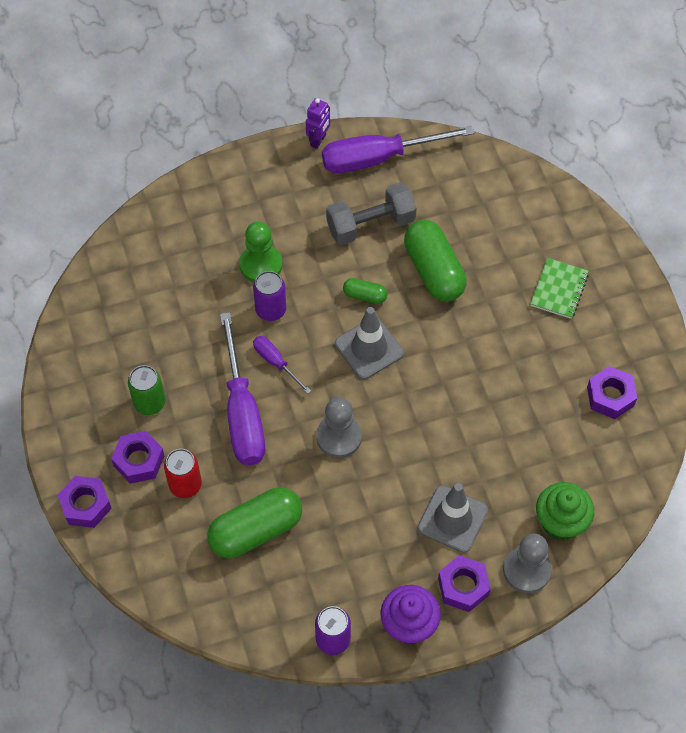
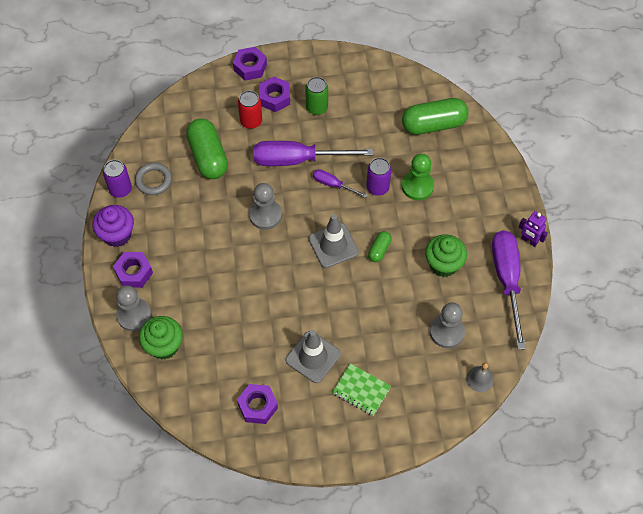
camera: 100 degrees right, 0 degrees up
(276, 362) = (333, 185): purple screwdriver -> purple screwdriver turned 120 degrees counterclockwise
(309, 596) = (153, 180): none -> grey ring
(370, 224) = (443, 264): grey dumbbell -> green cupcake
(433, 271) = (394, 301): green capsule -> green capsule (433, 124)
(452, 519) = (185, 275): grey traffic cone -> grey traffic cone (313, 357)
(461, 212) = (446, 332): none -> grey pawn
(512, 174) = (480, 379): none -> grey bell

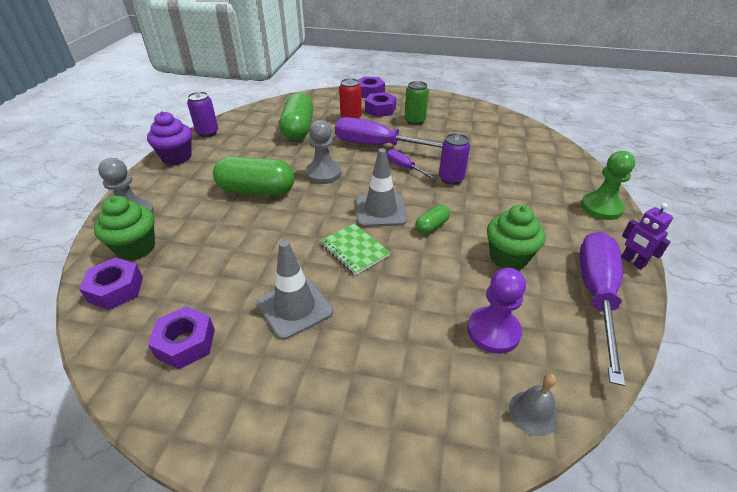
camera: 20 degrees right, 20 degrees down
(134, 272) = (165, 184): purple nut -> purple nut (116, 289)
(153, 180) = (240, 133): grey ring -> none
(361, 390) = (337, 368): green notebook -> green notebook (354, 250)
(417, 186) = (496, 186): green pawn -> green pawn (601, 207)
(433, 124) = (527, 149): green capsule -> green capsule (256, 190)
(446, 332) = (493, 331): grey pawn -> purple pawn

